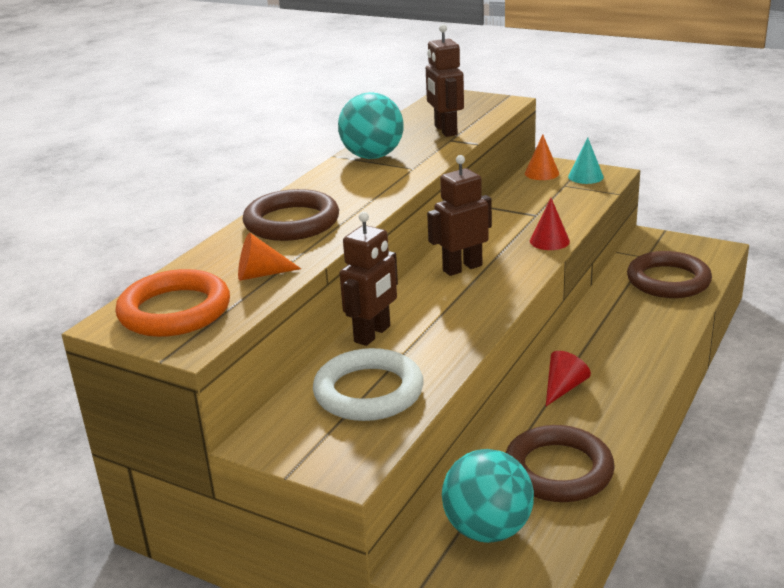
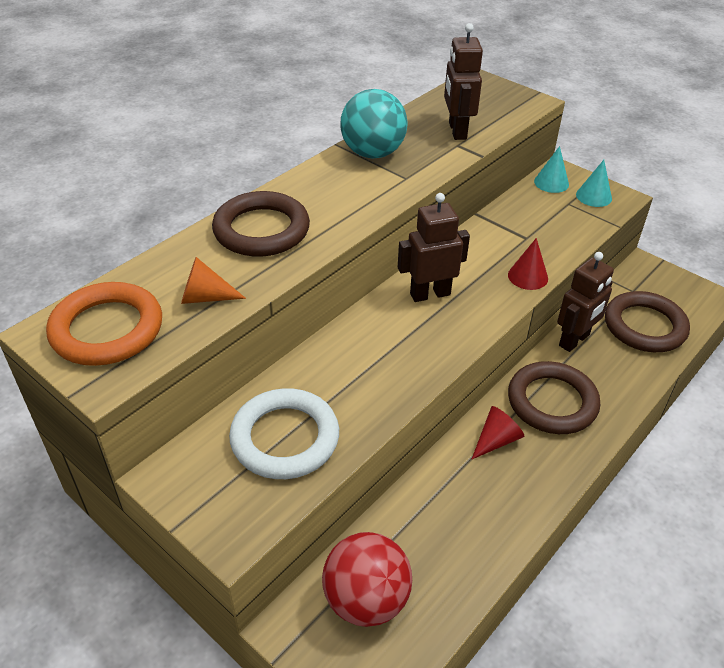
camera: 10 degrees right, 15 degrees up
(373, 334) = (315, 363): brown robot -> brown robot (574, 340)
(487, 529) = (366, 600): turquoise ball -> red ball
(541, 173) = (551, 183): orange cone -> turquoise cone
(558, 470) = (457, 543): brown ring -> brown ring (552, 402)

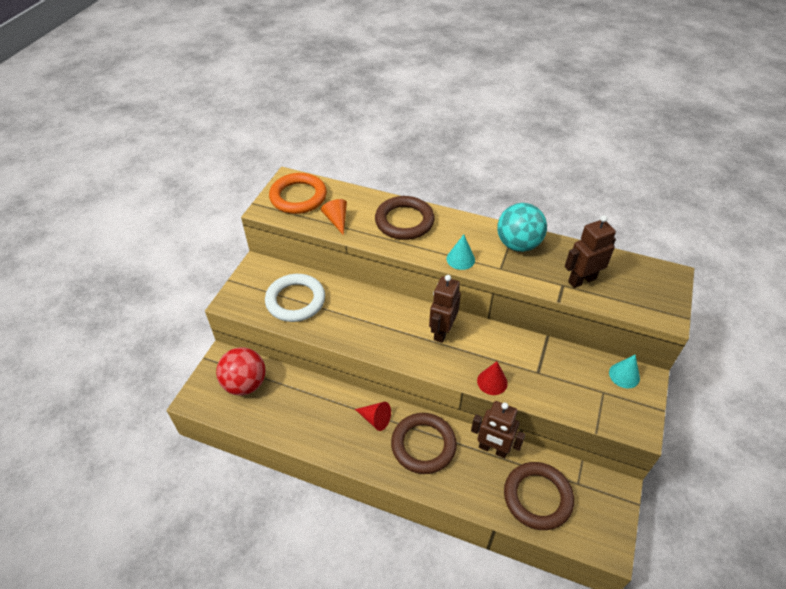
camera: 70 degrees right, 5 degrees up
(430, 294) = (442, 331): brown robot -> brown robot turned 120 degrees counterclockwise
(594, 196) = (626, 408): turquoise cone -> turquoise cone (460, 259)

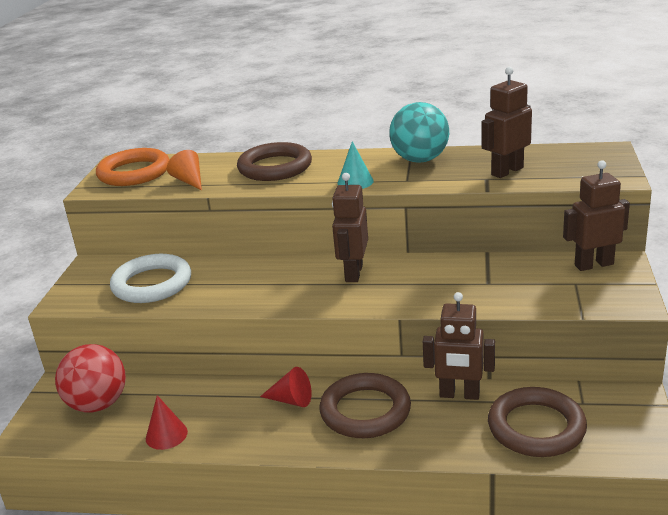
camera: 10 degrees left, 20 degrees down
(492, 382) = (434, 302): red cone -> red cone (166, 435)
(624, 375) = (593, 264): turquoise cone -> brown robot

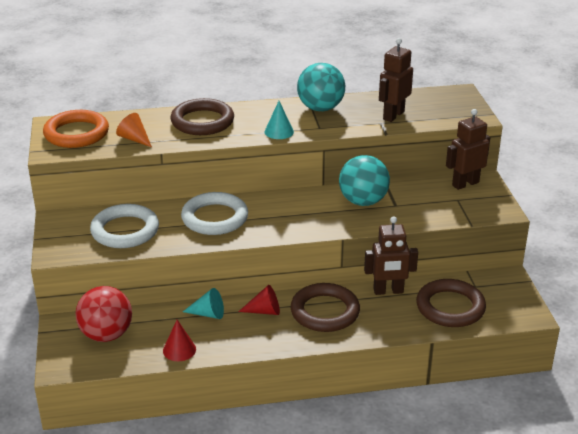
camera: 20 degrees left, 5 degrees up
(224, 394) = (208, 314): none -> turquoise cone
(259, 279) = (215, 218): none -> white ring
(353, 273) = (289, 206): brown robot -> none
(447, 275) = (363, 201): none -> turquoise ball

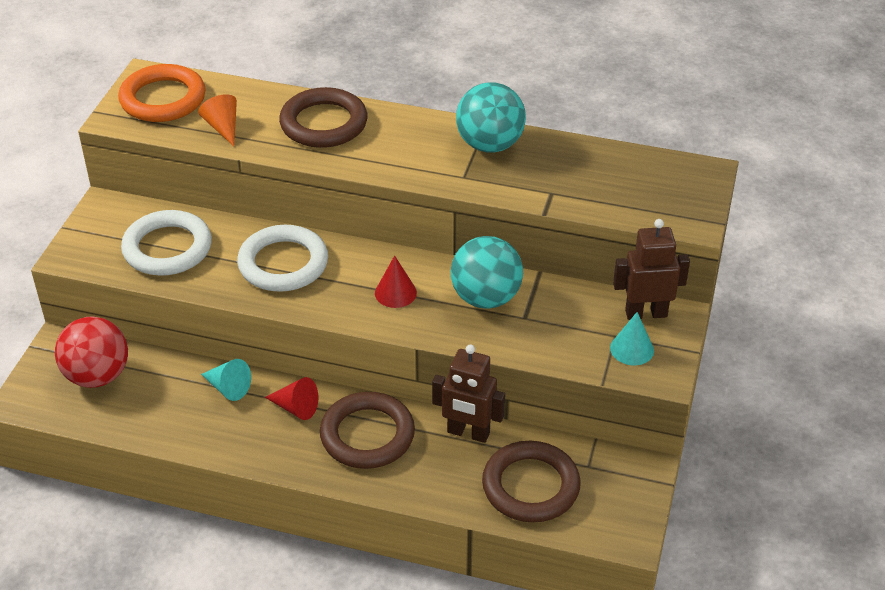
camera: 25 degrees right, 10 degrees up
(179, 350) = (162, 426): red cone -> red cone (395, 293)
(279, 132) = (406, 168): turquoise cone -> turquoise cone (632, 349)
(393, 115) = (578, 185): brown robot -> none

